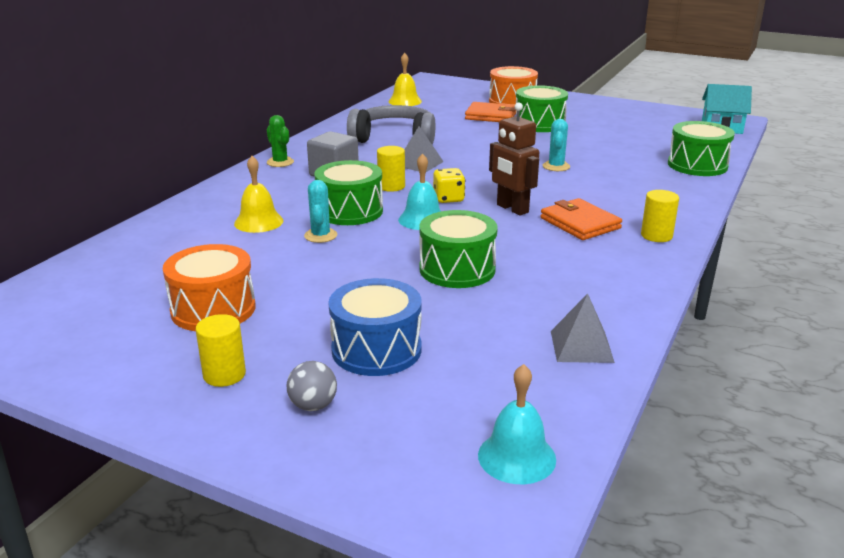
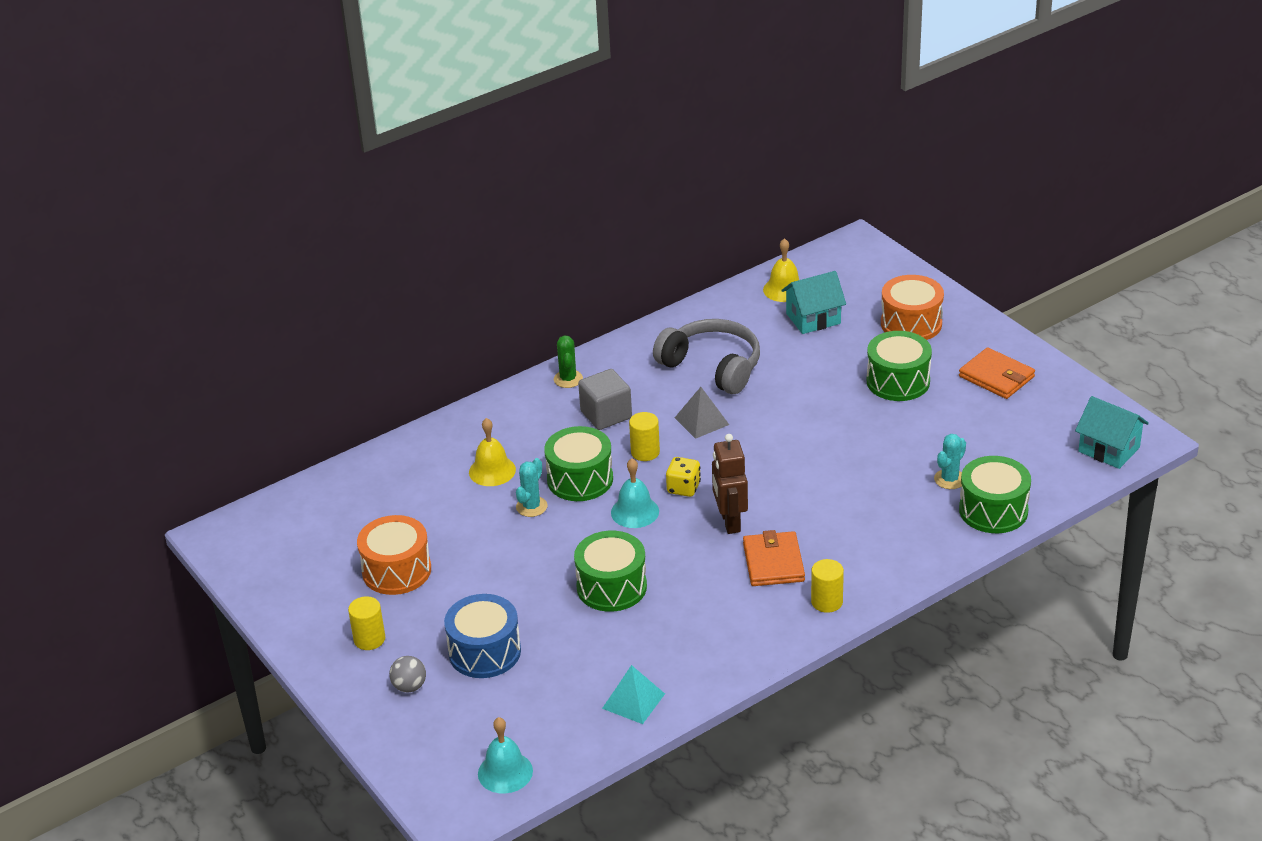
camera: 30 degrees right, 10 degrees up
(442, 109) = (813, 319): none -> turquoise house
(491, 116) = (857, 349): orange wallet -> orange wallet (996, 377)
(556, 166) = (837, 467): turquoise cactus -> turquoise cactus (949, 479)
(581, 346) = (633, 701): grey pyramid -> turquoise pyramid

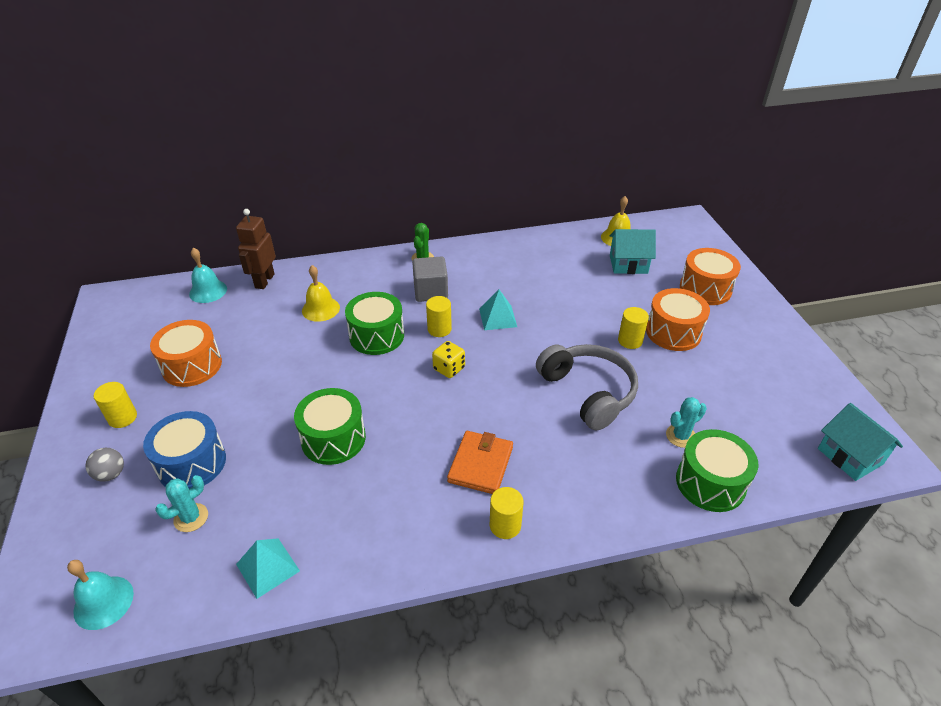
camera: 20 degrees right, 5 degrees up
(531, 507) = (326, 346): turquoise cactus -> turquoise cactus (191, 518)
(635, 512) = (398, 376): turquoise bell -> turquoise bell (208, 291)
(702, 421) = (498, 317): grey pyramid -> turquoise pyramid
(712, 366) = (531, 278): grey headphones -> grey headphones (588, 392)
(730, 522) = (467, 411): brown robot -> brown robot (264, 281)
(857, 403) = (630, 341): none -> yellow cylinder
(898, 381) = (673, 332): green drum -> orange drum
(996, 377) = (762, 353): orange wallet -> none

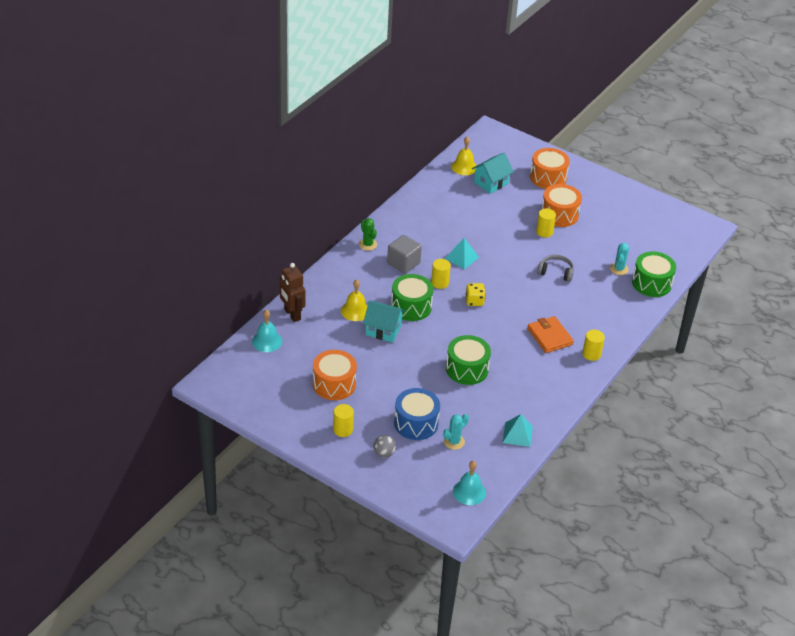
camera: 45 degrees left, 0 degrees up
(191, 518) = (454, 442): turquoise cactus -> turquoise cactus turned 45 degrees clockwise
(588, 392) = (556, 272): grey headphones -> grey headphones, size x0.56
(849, 456) = (693, 236): turquoise house -> turquoise house (383, 330)

